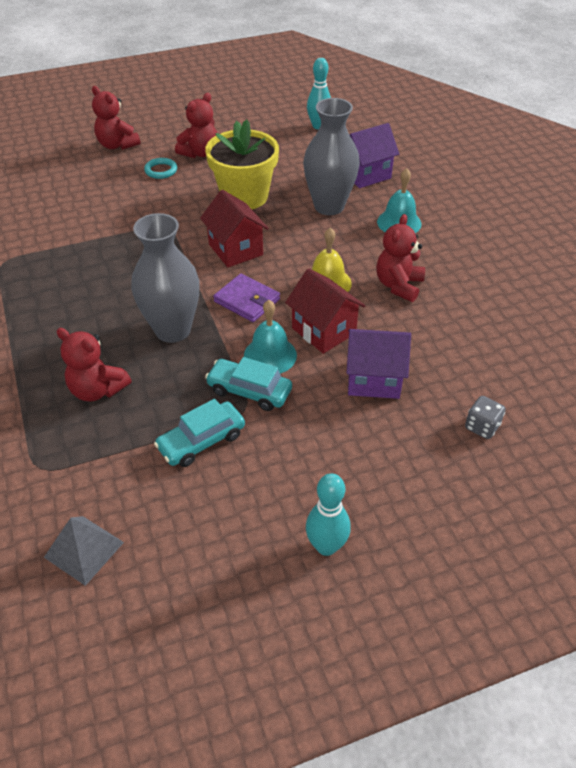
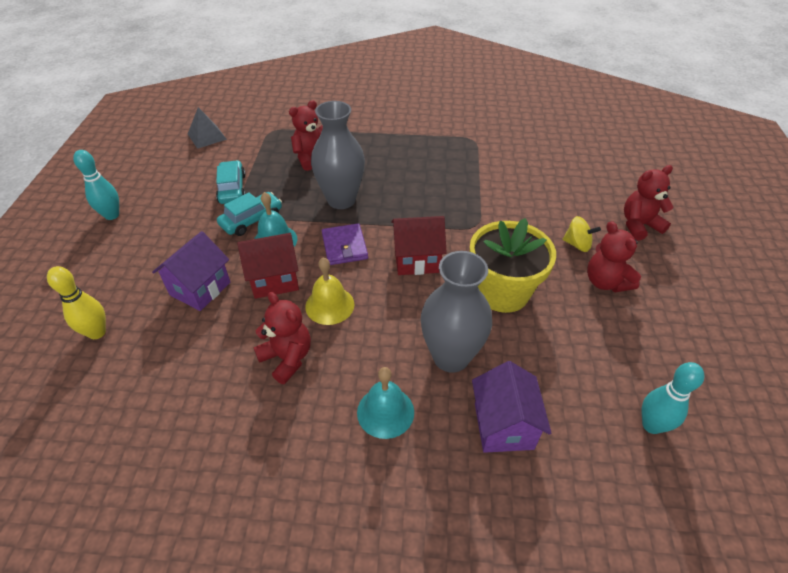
camera: 115 degrees right, 0 degrees up
(161, 170) = (577, 244): turquoise ring -> yellow spinning top
(247, 300) = (344, 246): purple wallet -> purple wallet turned 75 degrees counterclockwise
(482, 426) = (97, 332): grey dice -> yellow bowling pin

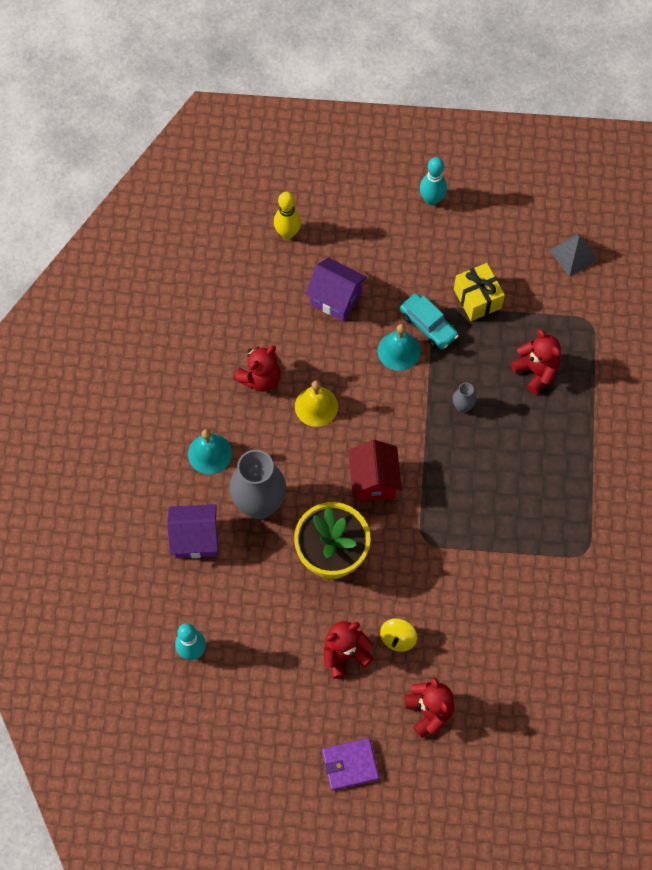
camera: 90 degrees right, 20 degrees up
(232, 189) = (477, 299): turquoise car -> yellow gift
(274, 279) = (347, 357): red house -> none
(341, 200) = (462, 407): grey vase -> grey vase, size x0.43
(344, 246) = (391, 414): purple wallet -> purple wallet (350, 765)

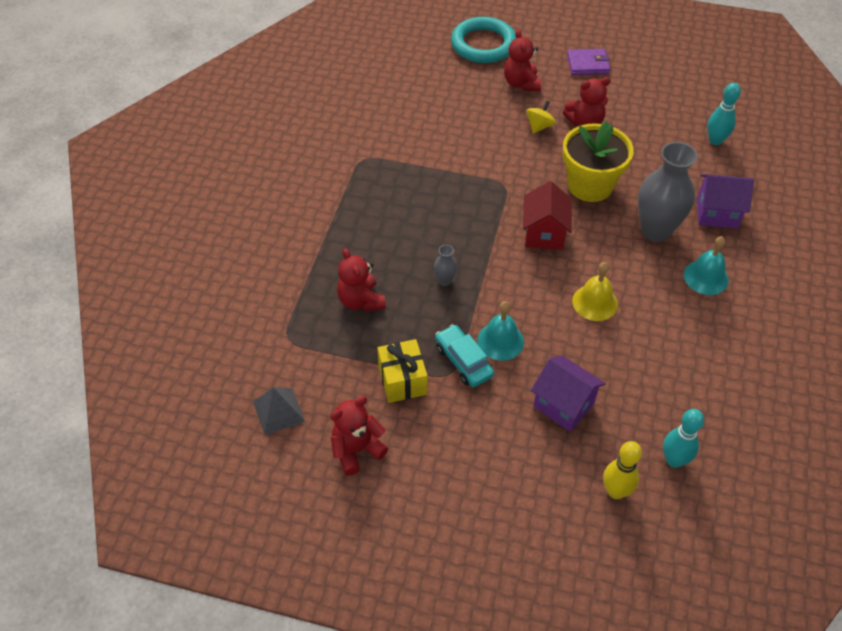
camera: 170 degrees left, 15 degrees down
(260, 378) = (653, 336): red teddy bear -> red teddy bear (357, 450)
(431, 199) = (428, 505): turquoise bowling pin -> turquoise bowling pin (674, 460)
(489, 781) = (483, 44): none -> turquoise ring

